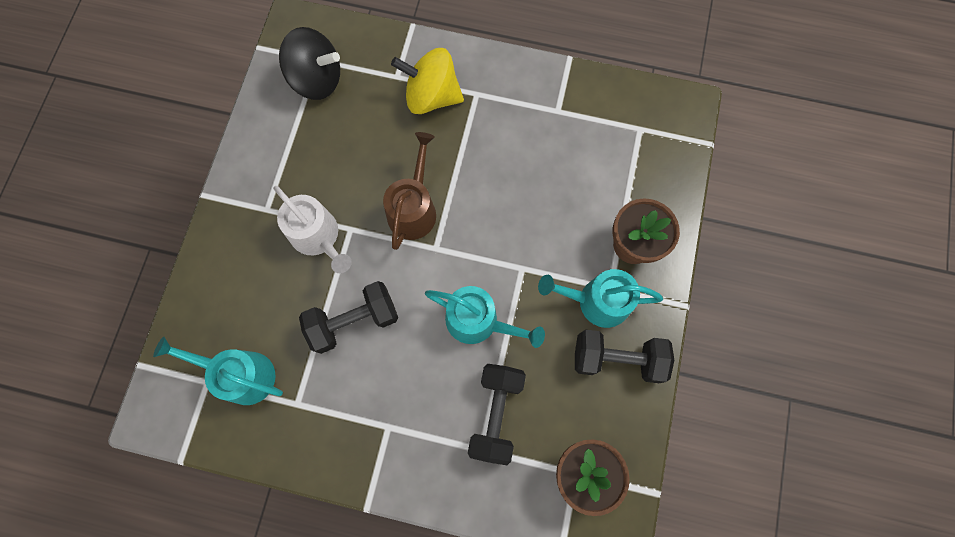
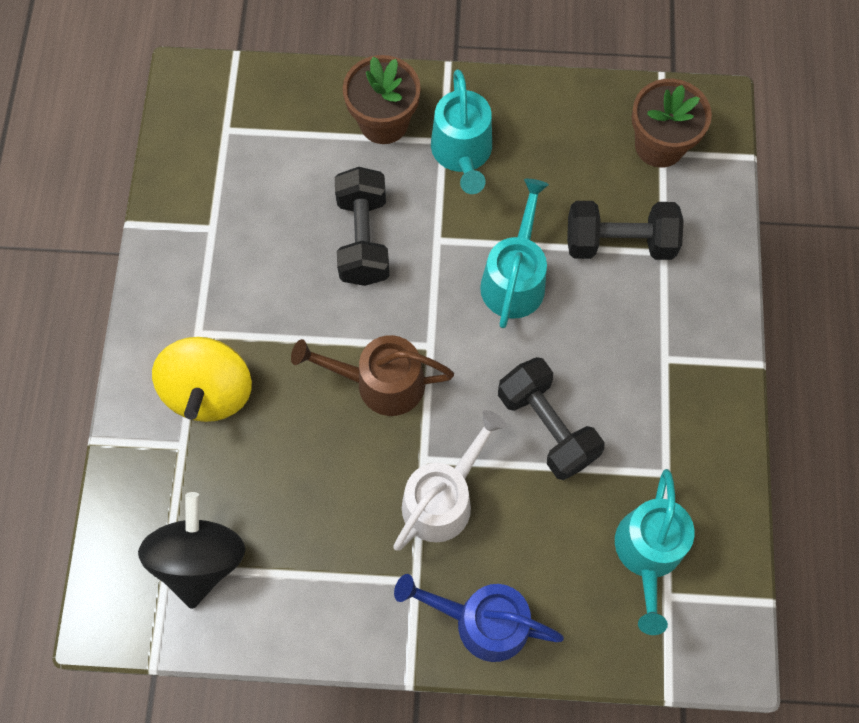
camera: 100 degrees left, 5 degrees down
(227, 248) = (482, 621): none -> blue watering can
(617, 359) = (526, 125): black dumbbell -> black dumbbell (363, 239)

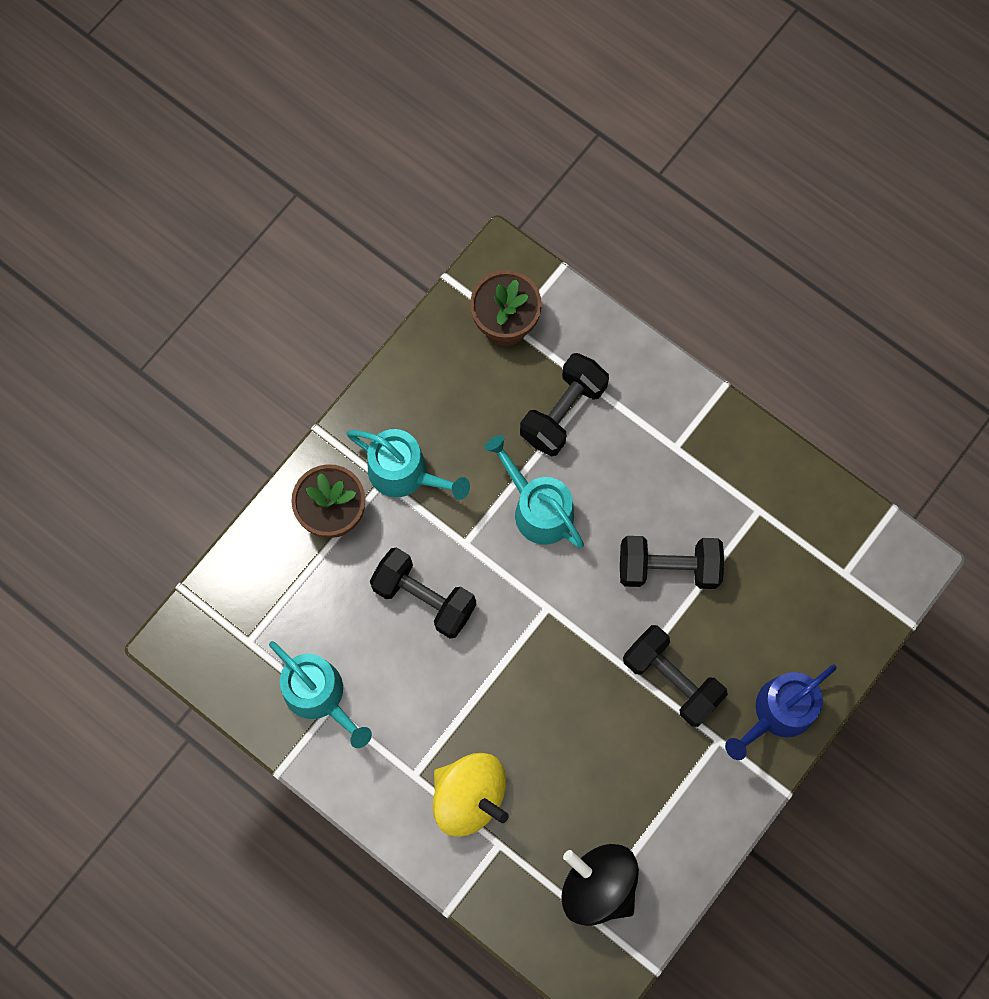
camera: 55 degrees left, 5 degrees up
(381, 383) = (552, 664): brown watering can -> none
(443, 499) = (672, 679): white watering can -> black dumbbell
(648, 553) = (806, 565): turquoise watering can -> turquoise watering can (319, 695)

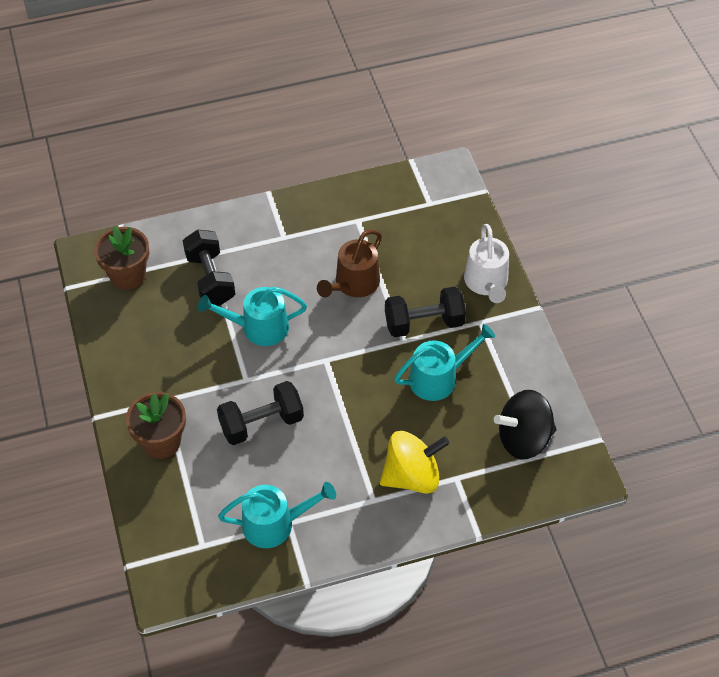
camera: 55 degrees left, 20 degrees down
(405, 473) = (171, 385): turquoise watering can -> turquoise watering can (438, 378)
(668, 568) = (354, 284): black dumbbell -> brown watering can
(778, 713) = (486, 283): blue watering can -> white watering can

